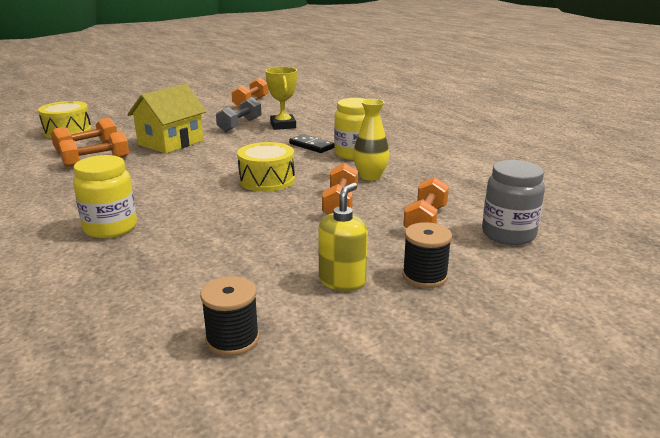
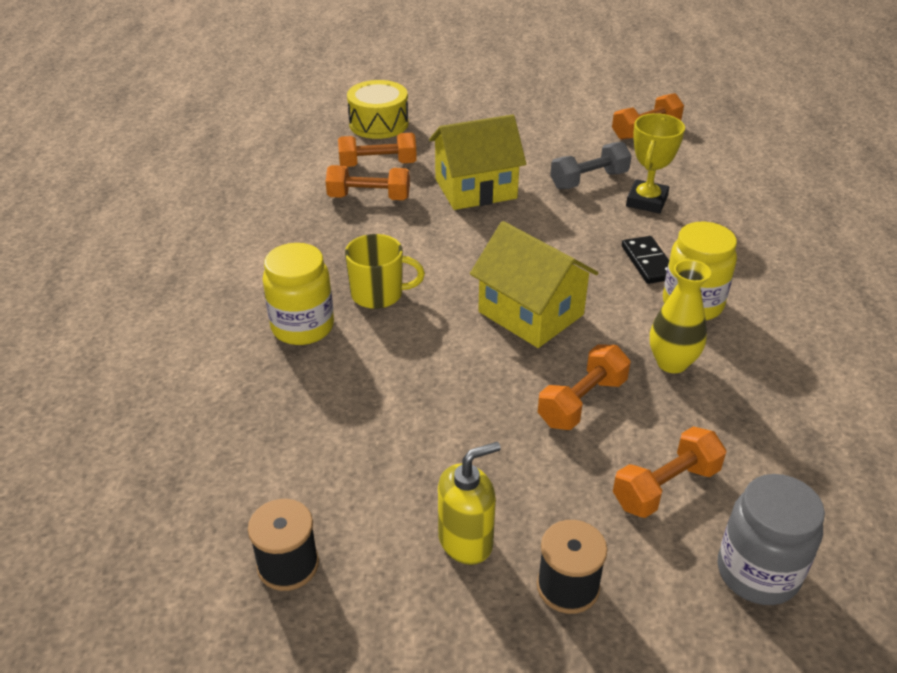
camera: 35 degrees right, 15 degrees up
(153, 199) = (379, 294): none -> yellow mug
(267, 180) = (531, 313): yellow drum -> yellow house

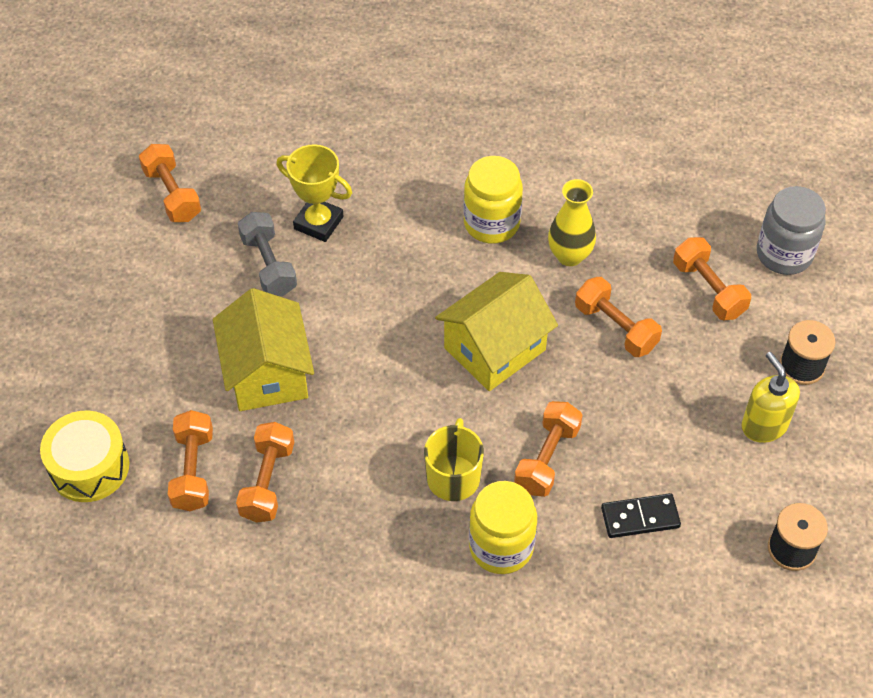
camera: 85 degrees left, 15 degrees up
(403, 354) = (547, 458): none -> orange dumbbell
(648, 262) = (425, 243): black domino -> black domino (640, 517)

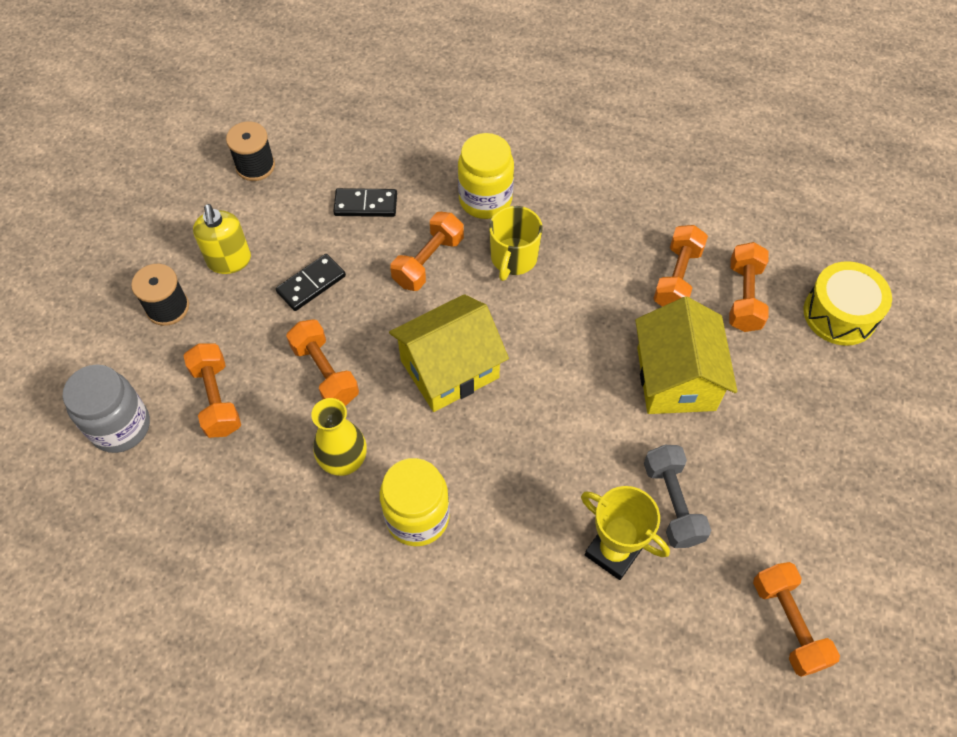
camera: 170 degrees left, 5 degrees up
(665, 413) = (311, 284): none -> black domino

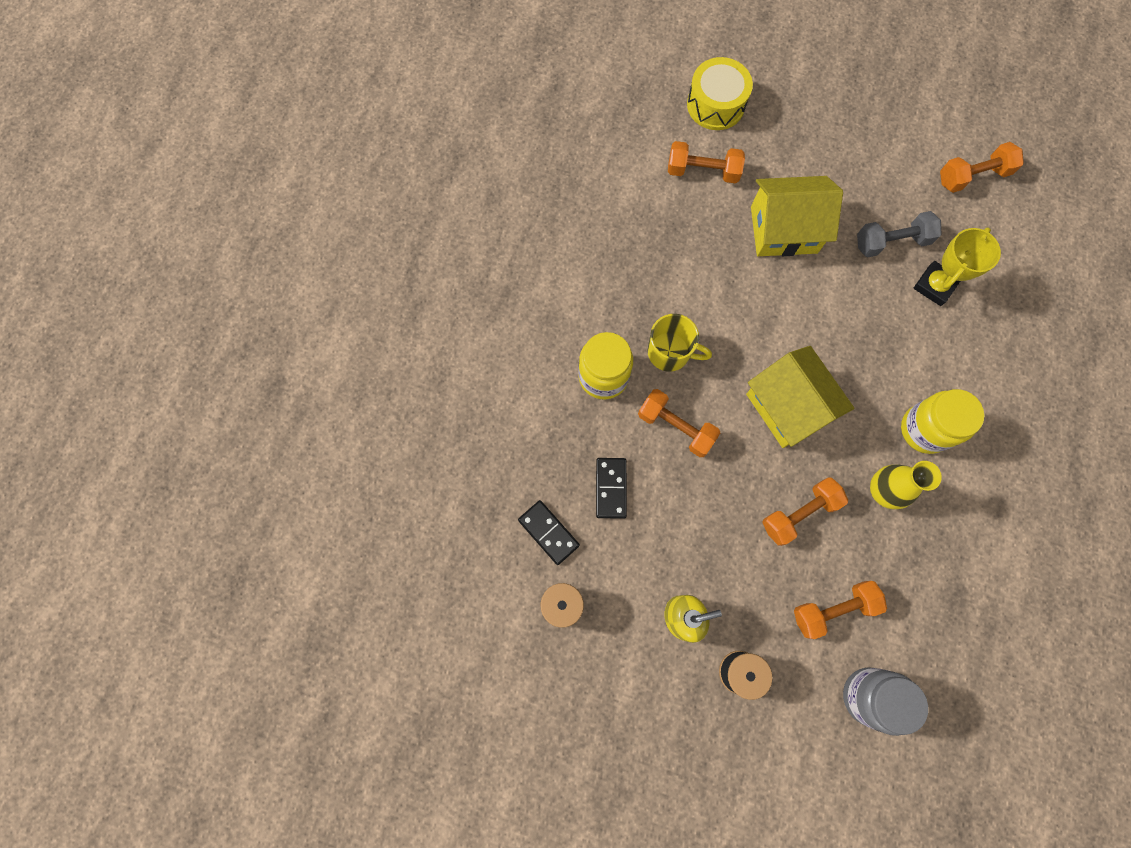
camera: 90 degrees left, 15 degrees up
(311, 284) = (705, 534): black domino -> black domino (548, 532)
(677, 278) = (685, 220): orange dumbbell -> none

